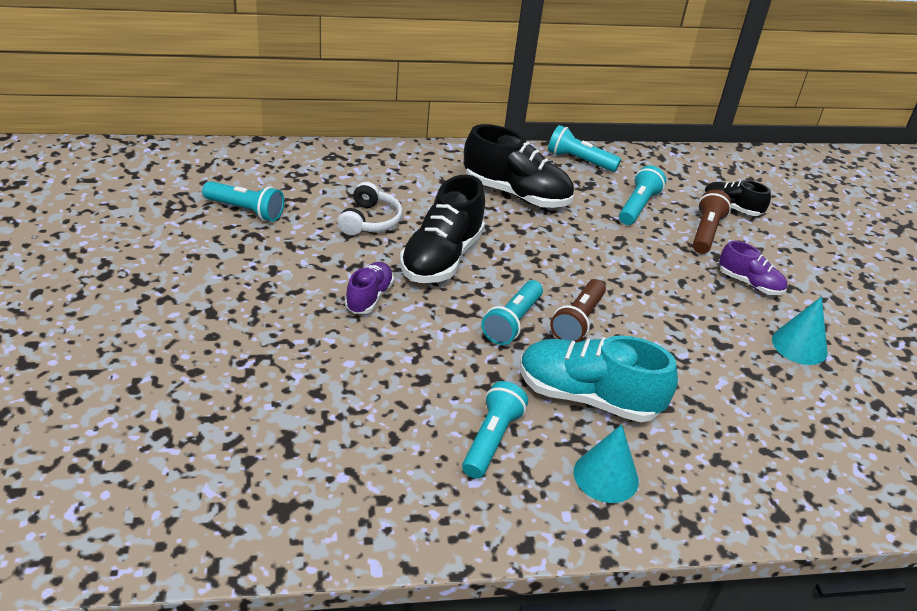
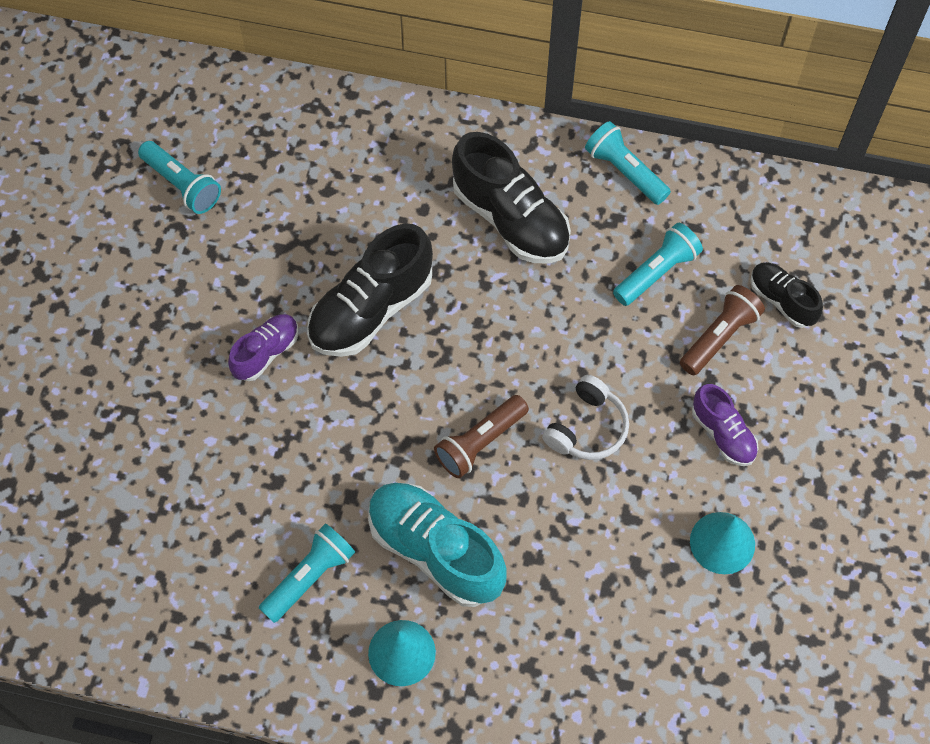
camera: 25 degrees right, 25 degrees up
(370, 221) = (314, 230): white headphones -> white headphones (587, 428)
(512, 322) = (405, 426): turquoise flashlight -> none

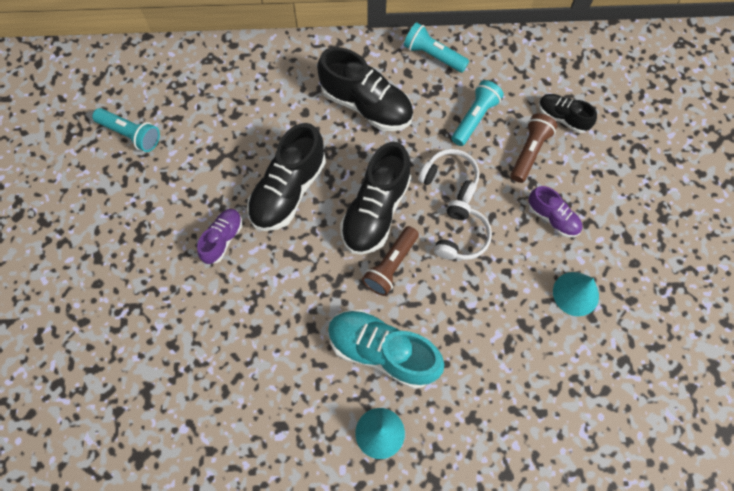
camera: 15 degrees left, 5 degrees up
(309, 577) = (298, 394): turquoise flashlight -> none
(481, 365) = (376, 211): none -> black shoe
(596, 347) = (450, 179): none -> white headphones

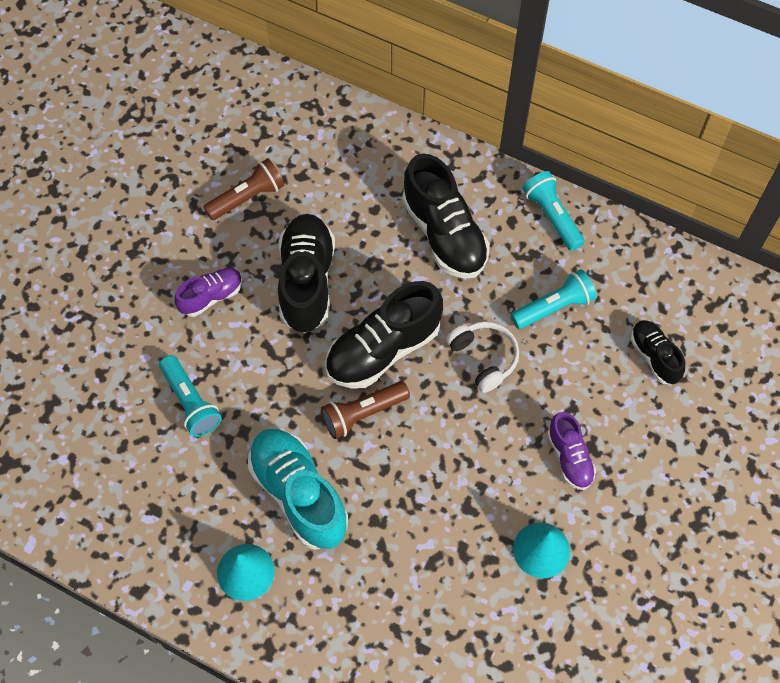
camera: 30 degrees right, 5 degrees down
(131, 134) = (186, 145): turquoise flashlight -> turquoise flashlight (191, 402)
(288, 190) = (307, 282): black shoe -> black shoe turned 120 degrees clockwise
(461, 236) = (456, 424): white headphones -> none
(529, 152) = (591, 374): brown flashlight -> brown flashlight (247, 197)

